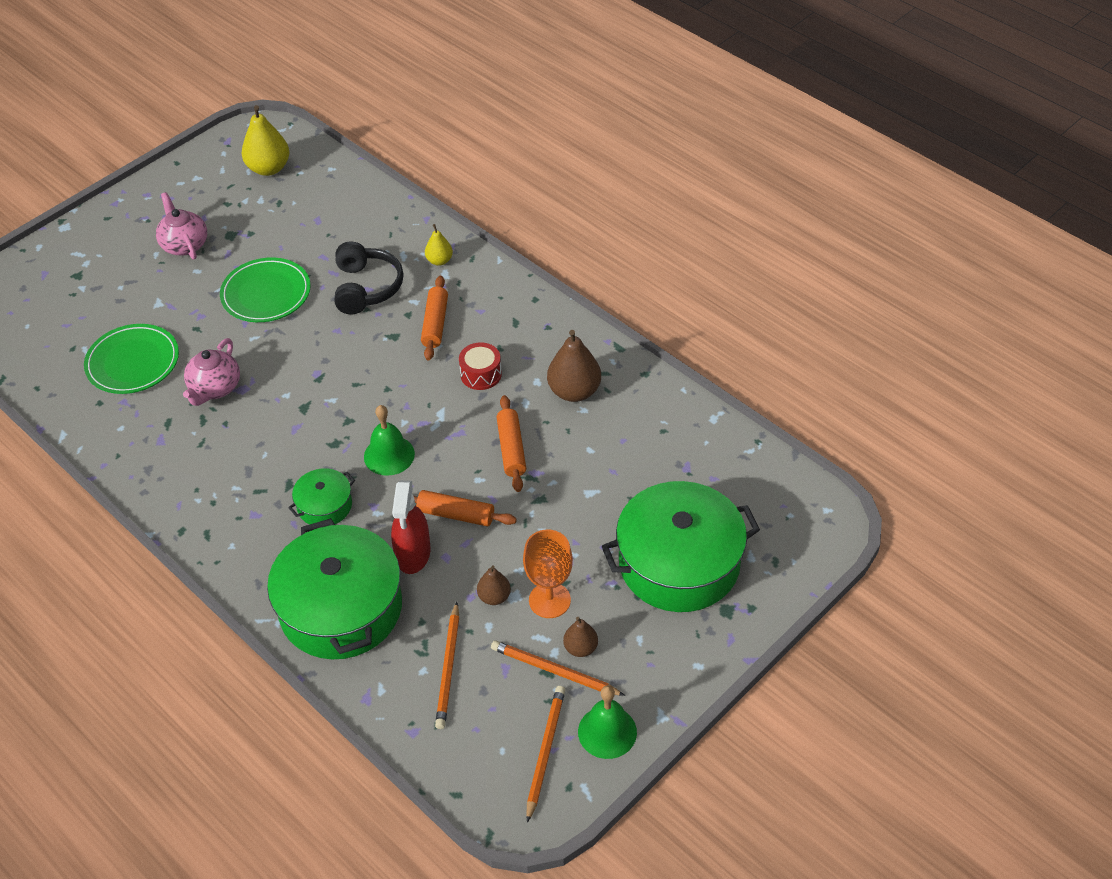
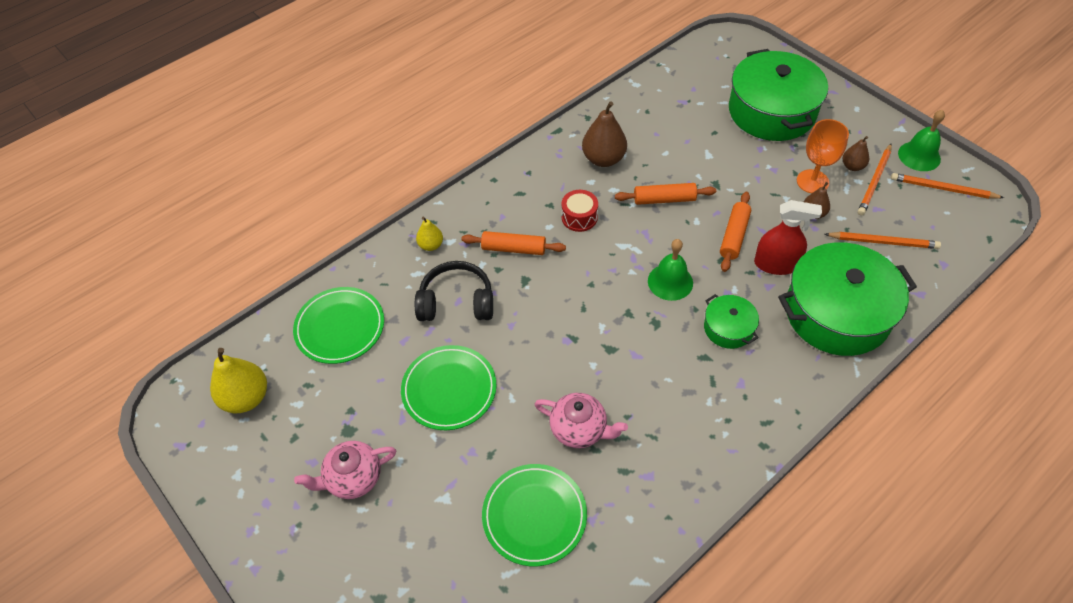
camera: 85 degrees left, 5 degrees up
(339, 212) = (340, 327): none -> green plate

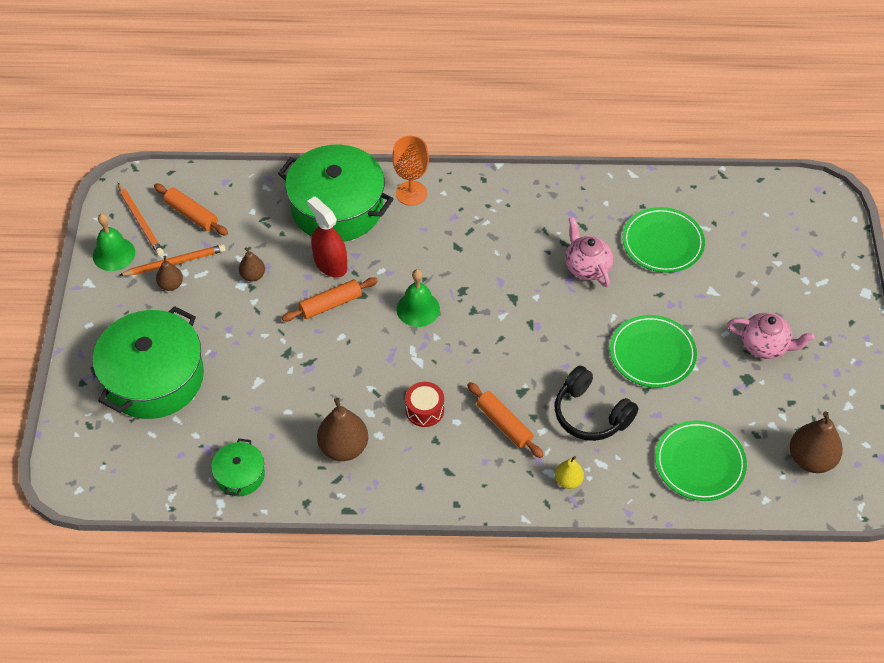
camera: 140 degrees left, 0 degrees up
(246, 398) = (811, 459): yellow pear -> brown pear
(664, 199) = (342, 372): orange rolling pin -> orange rolling pin (191, 214)
(728, 328) = (418, 251): green pot -> green pot (240, 475)
(812, 181) = (216, 297): orange goblet -> orange goblet (411, 193)
(883, 242) = (239, 222): orange pencil -> none

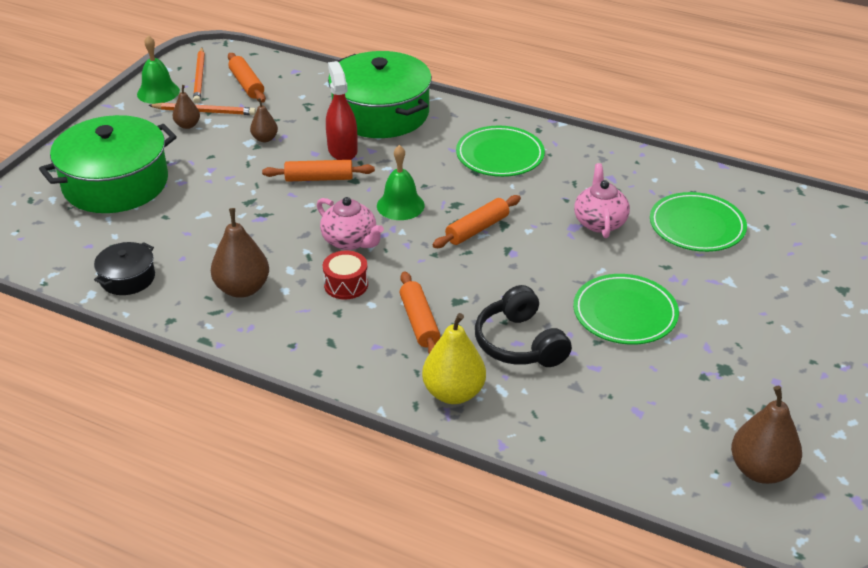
camera: 25 degrees right, 15 degrees down
(240, 475) = (127, 278): green pot -> black pot
(411, 193) = (459, 121): orange goblet -> none
(495, 311) = (477, 229): none -> orange rolling pin
(568, 481) = (453, 393): yellow pear -> yellow pear, size x1.79
(699, 463) = (617, 427): green plate -> green plate (500, 155)
(765, 345) = (764, 346): pink teapot -> pink teapot (350, 241)

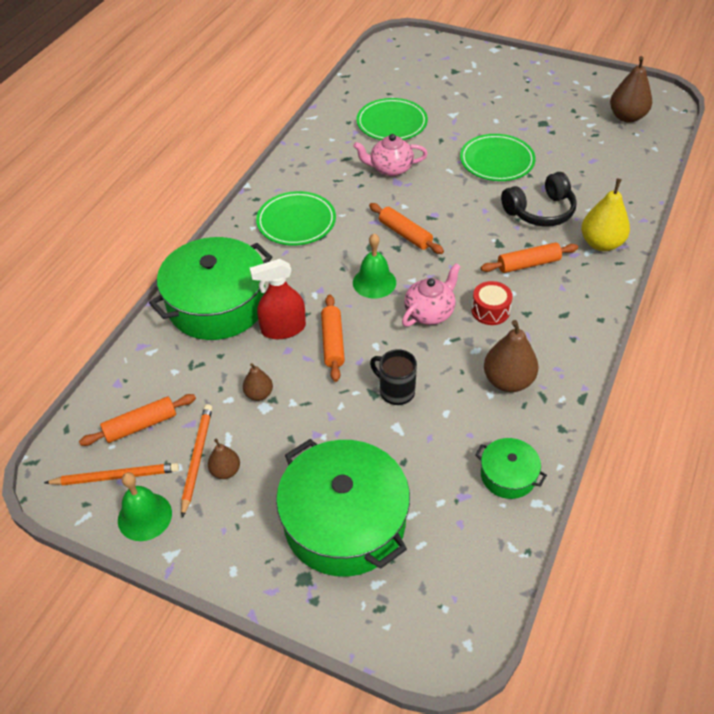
camera: 90 degrees left, 10 degrees up
(127, 278) = (508, 475): black pot -> green pot
(248, 215) = (395, 391): none -> black mug

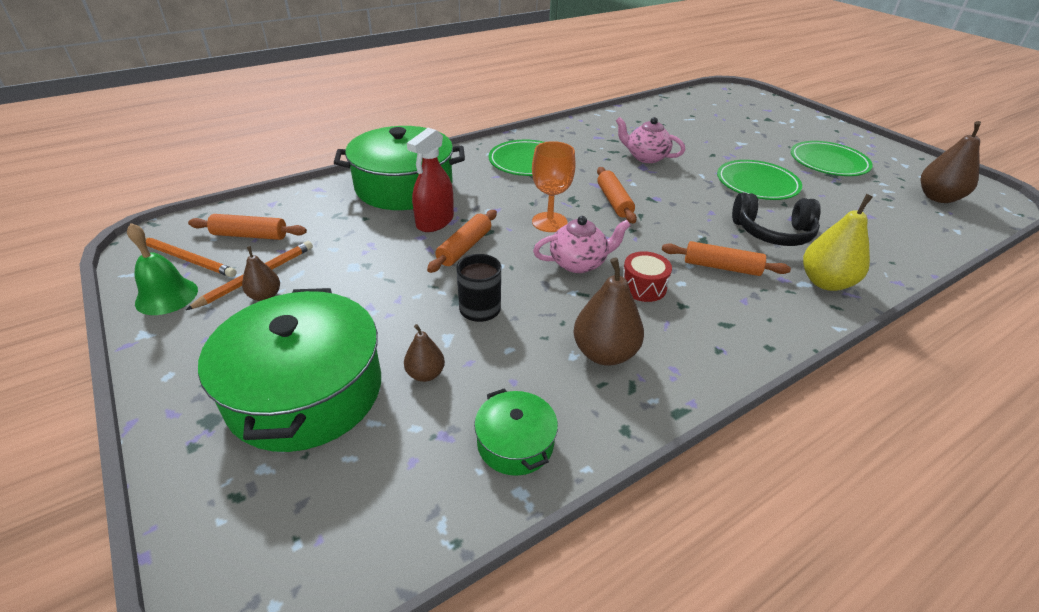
camera: 30 degrees right, 10 degrees down
(259, 394) = (360, 256): brown pear -> brown pear (425, 374)
(283, 329) = (435, 222): red spray bottle -> red spray bottle turned 75 degrees counterclockwise
(374, 282) = (549, 222): green bell -> orange goblet
(391, 123) = (676, 132): green plate -> green plate (828, 162)

